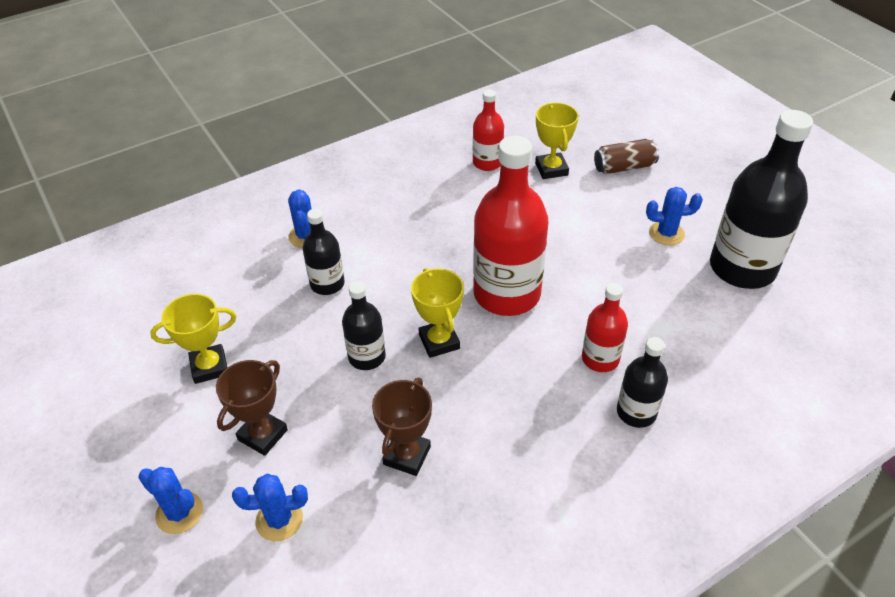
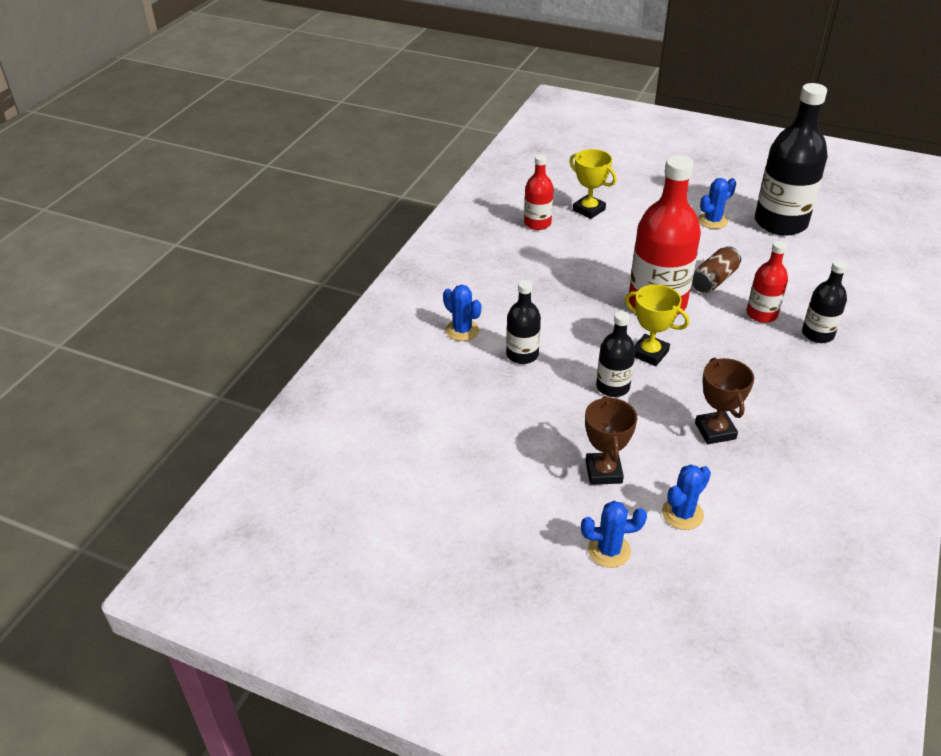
camera: 35 degrees left, 5 degrees down
(209, 367) = (505, 451): yellow trophy -> none
(624, 167) = (636, 189): brown can -> brown can (713, 280)

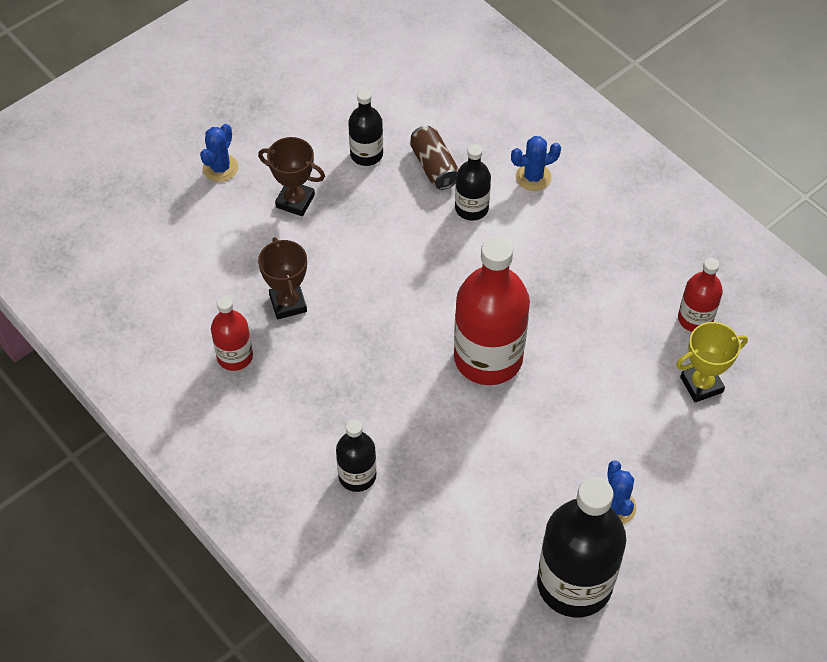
camera: 115 degrees right, 15 degrees up
(612, 387) = (388, 256): black bottle -> black bottle (366, 154)
(649, 353) = (415, 309): yellow trophy -> none
(682, 514) = (221, 230): blue cactus -> none
(713, 280) = (498, 434): brown can -> brown can (434, 166)
(715, 431) = (288, 303): brown trophy -> brown trophy turned 60 degrees clockwise
(761, 314) = (417, 444): red bottle -> red bottle (235, 356)

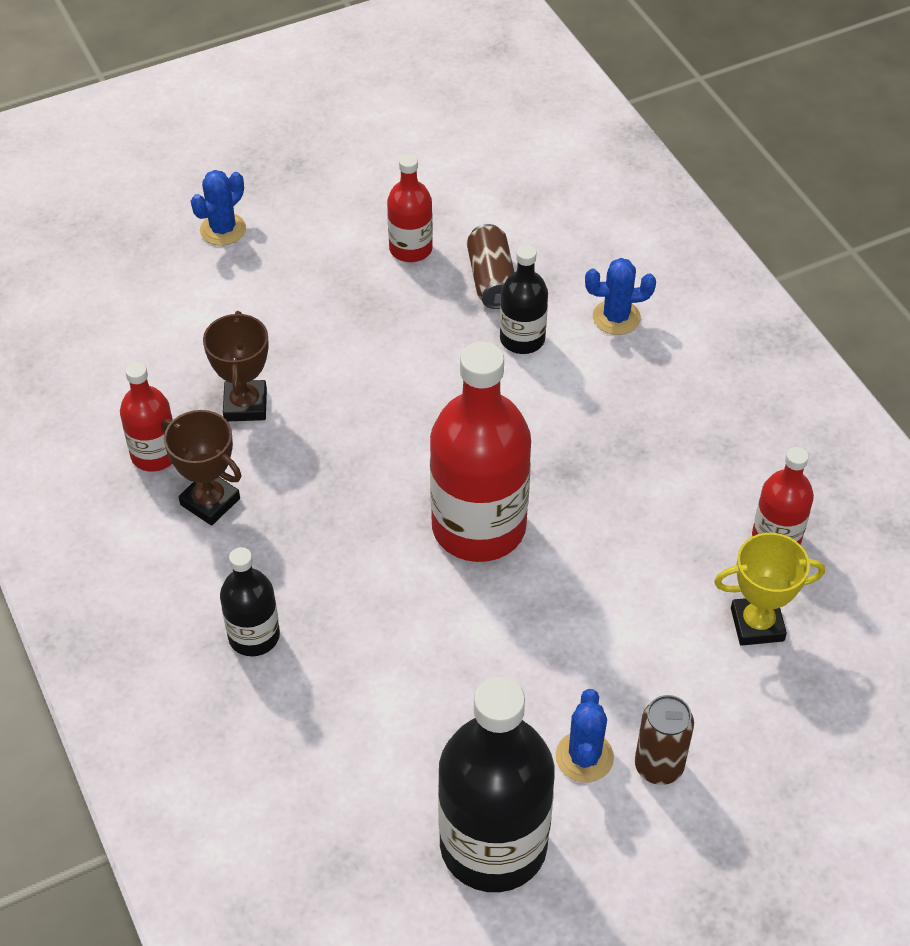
camera: 15 degrees right, 5 degrees down
(295, 201) = (300, 286): brown trophy -> brown trophy (210, 502)
(366, 154) = (410, 249): black bottle -> red bottle
(667, 501) = (658, 766): none -> brown can

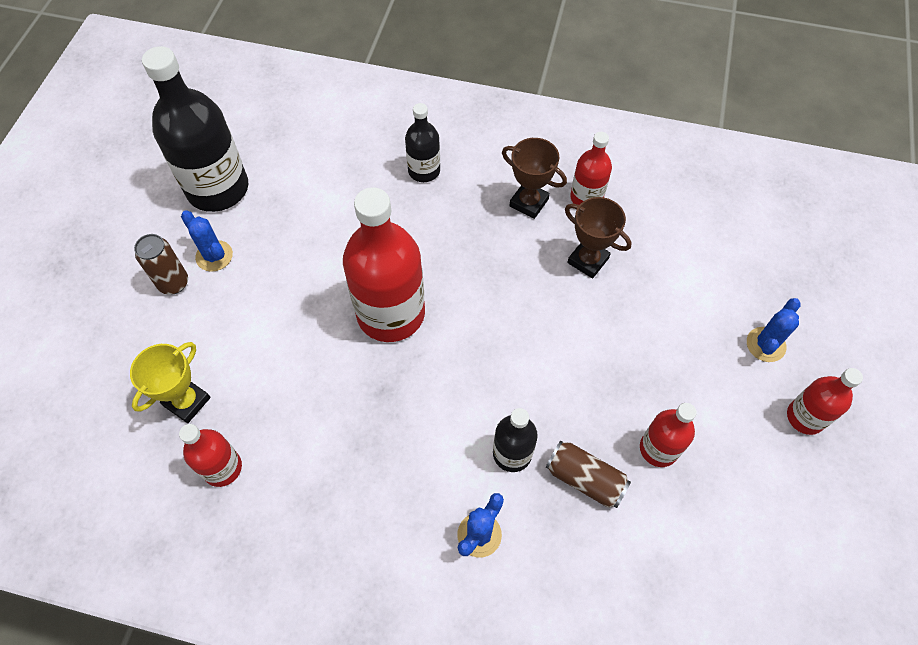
camera: 130 degrees right, 10 degrees up
(210, 502) = (529, 202): brown trophy -> brown trophy turned 45 degrees clockwise
(223, 229) = (765, 344): blue cactus -> blue cactus turned 45 degrees clockwise
(279, 175) = (805, 417): none -> red bottle

